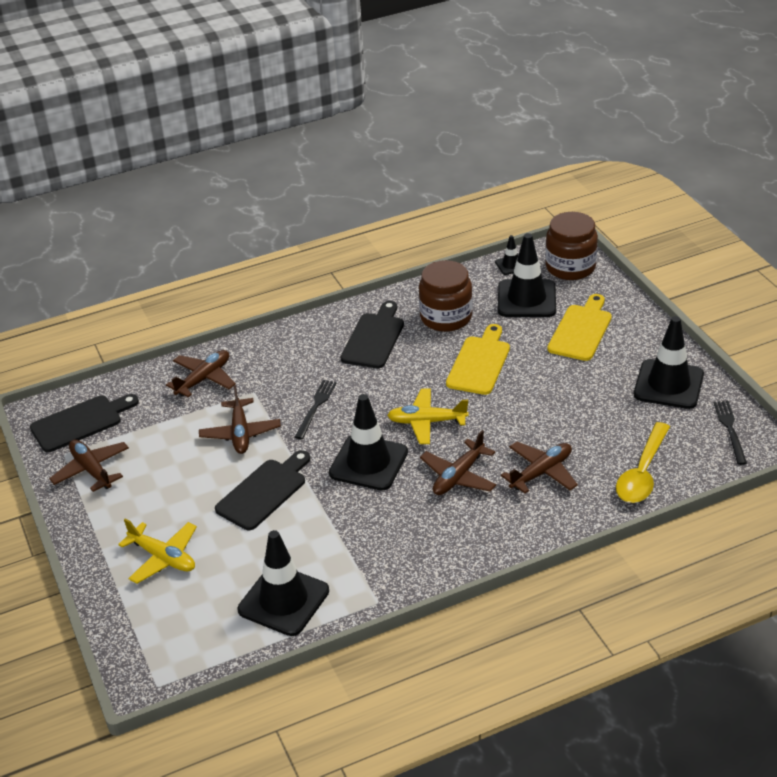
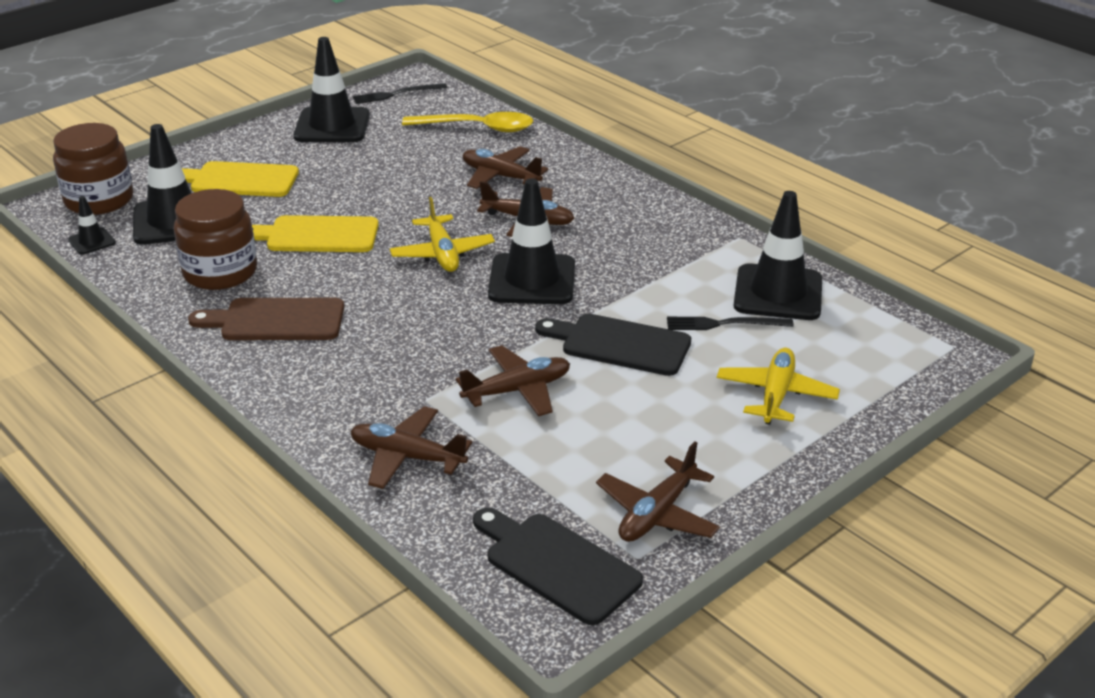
camera: 110 degrees left, 5 degrees down
(316, 407) = (441, 339): black fork -> black fork (724, 324)
(374, 338) = (276, 320): black cutting board -> brown cutting board

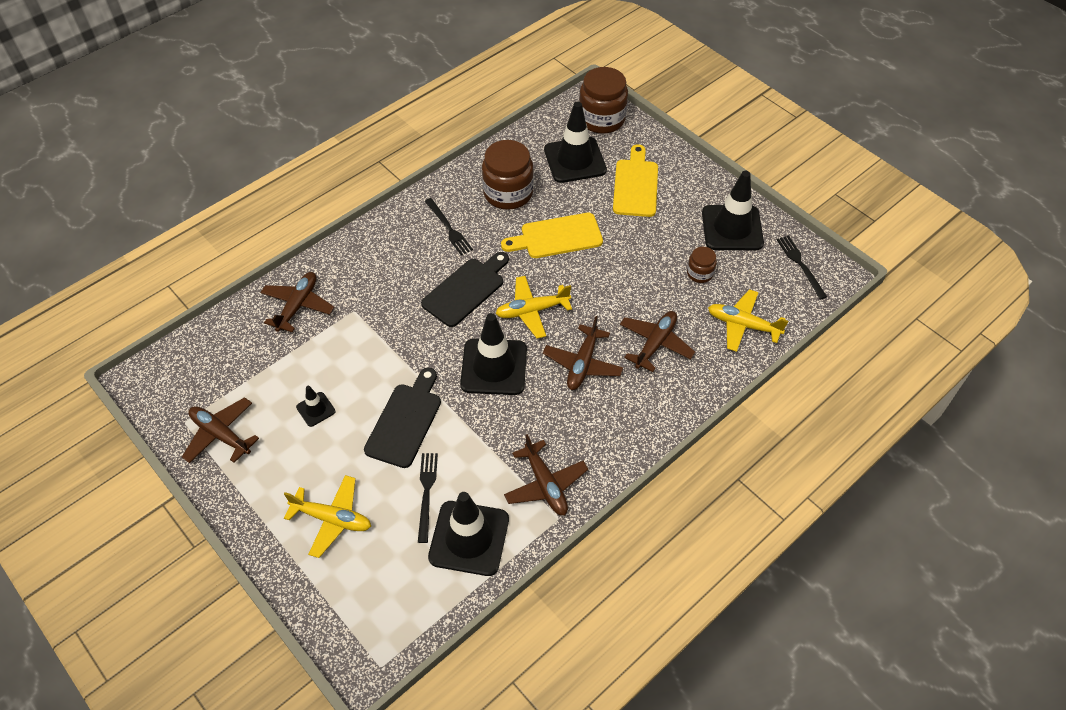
camera: 90 degrees right, 20 degrees up
(92, 241) = (547, 126): black traffic cone -> black traffic cone (316, 409)
(276, 320) = (448, 228): brown cutting board -> black fork
(316, 235) = (557, 237): yellow cutting board -> yellow cutting board turned 105 degrees counterclockwise
(398, 147) = (700, 273): none -> brown jar
(477, 128) = (743, 325): yellow spoon -> yellow plane
(517, 390) = (357, 360): brown plane -> brown plane (545, 484)
(556, 565) = (188, 381): black cutting board -> black cutting board (466, 290)

